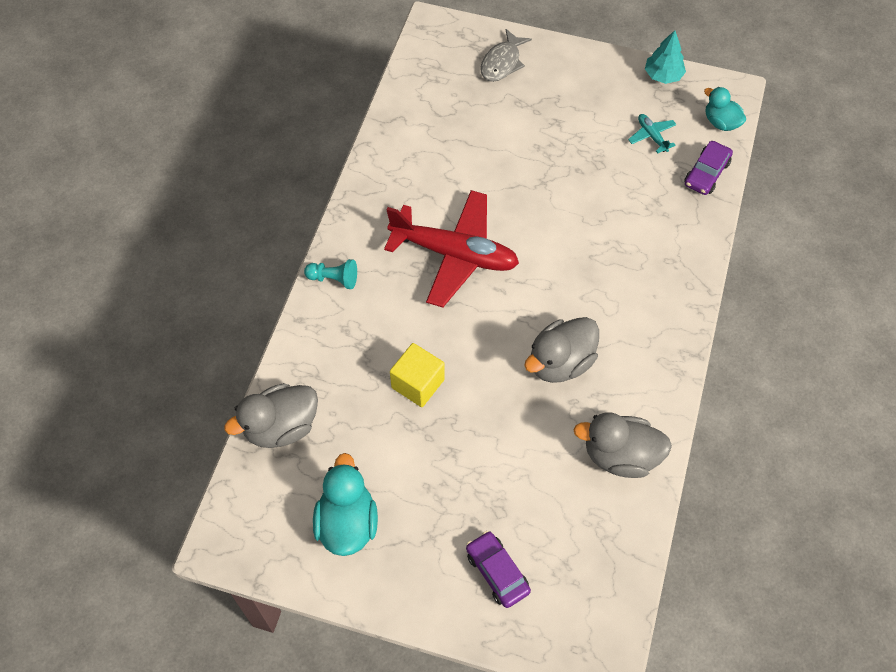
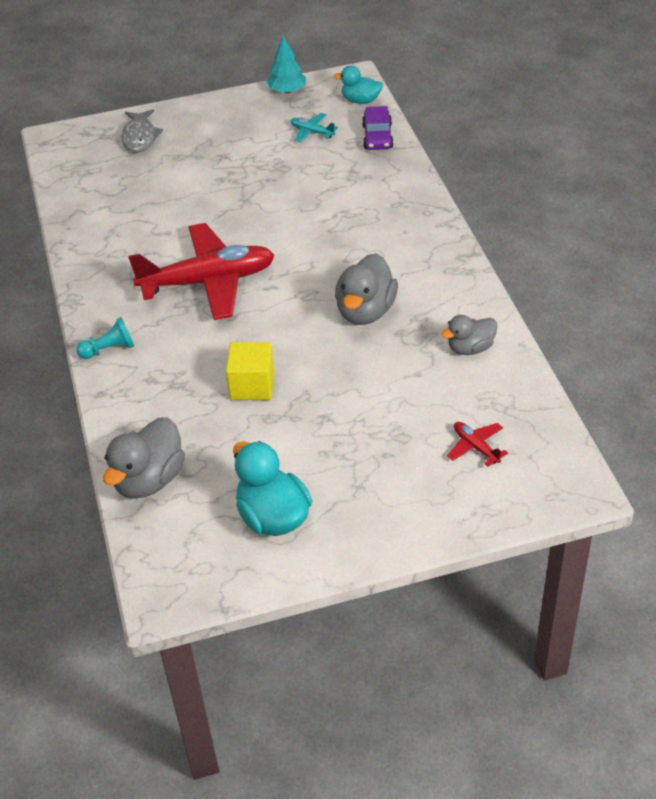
camera: 30 degrees left, 15 degrees down
(497, 572) = (437, 480): purple car -> none
(551, 560) = (476, 447): none -> red plane
(620, 456) = (470, 348): grey duck -> grey duck, size x0.63

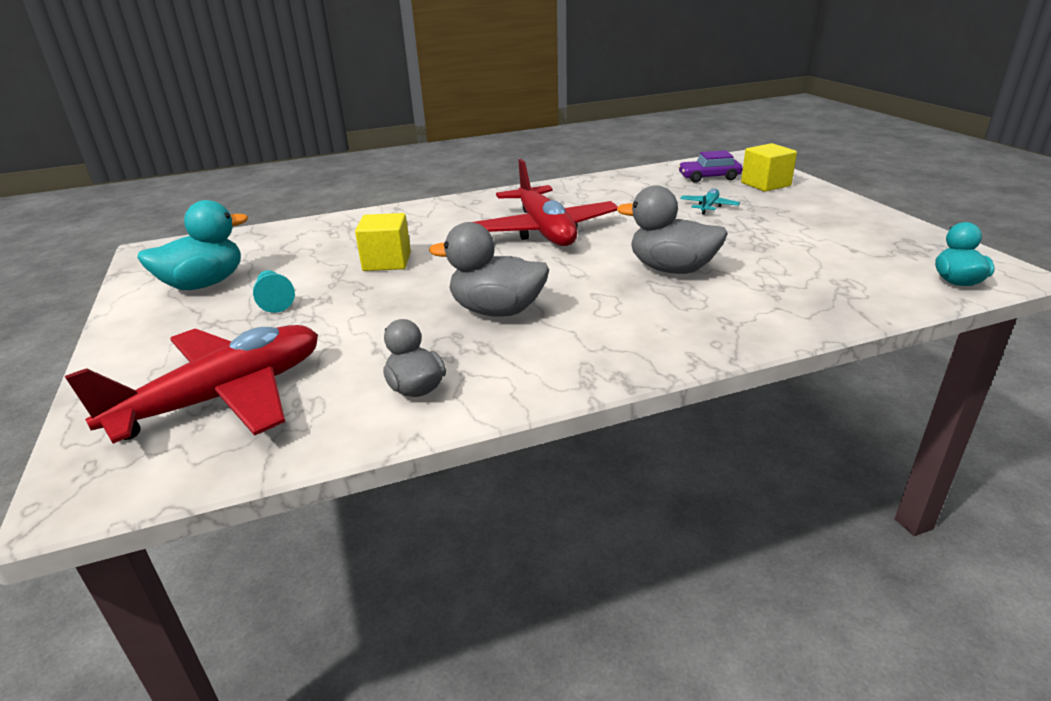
camera: 85 degrees right, 15 degrees down
(109, 349) = (451, 205): turquoise pawn -> turquoise pawn (275, 300)
(140, 137) = (765, 184): grey fish -> yellow cube
(149, 480) = (286, 233): grey duck -> grey duck (671, 269)
(287, 91) = (926, 237): turquoise tree -> none
(312, 132) = (848, 257): turquoise plane -> turquoise plane (708, 207)
(377, 137) = (877, 298): purple car -> purple car (709, 177)
(476, 447) = (224, 397): red plane -> red plane, size x2.46

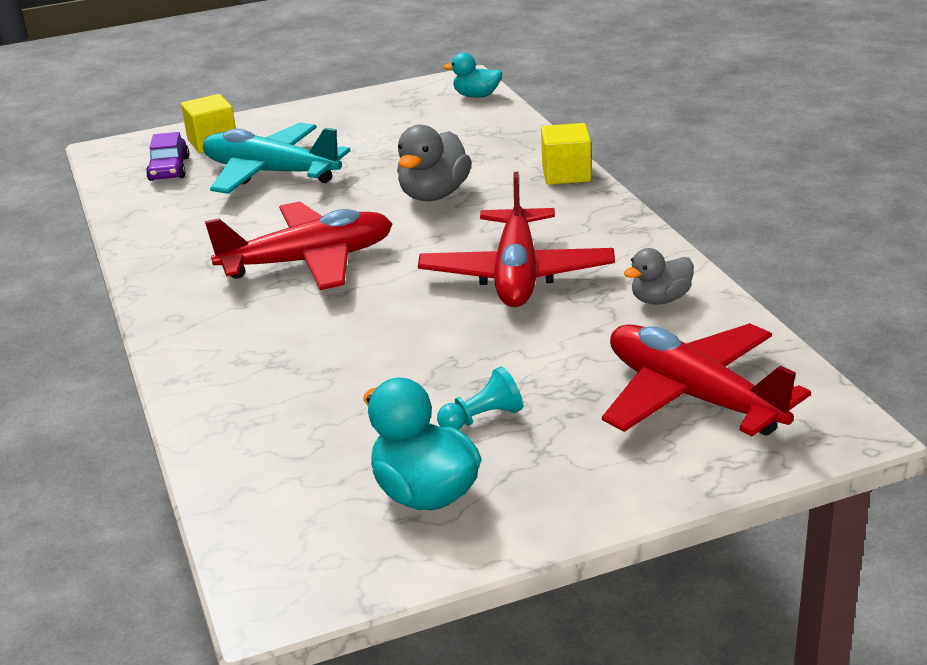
camera: 90 degrees left, 0 degrees up
(387, 261) = (378, 357): yellow cube -> yellow cube (566, 174)
(497, 311) = (516, 274): grey duck -> red plane
(708, 207) = (271, 173): turquoise plane -> turquoise plane, size x2.46

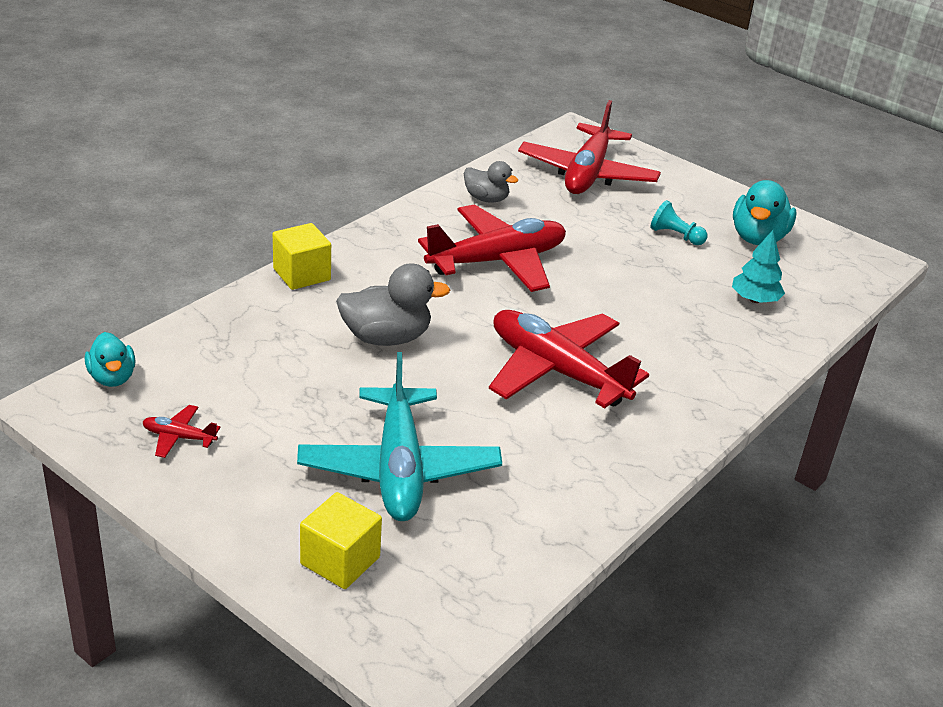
camera: 125 degrees left, 5 degrees up
(169, 169) = (435, 565): purple car -> none
(299, 428) = (754, 299): none -> turquoise tree
(387, 110) = (179, 437): none -> red plane

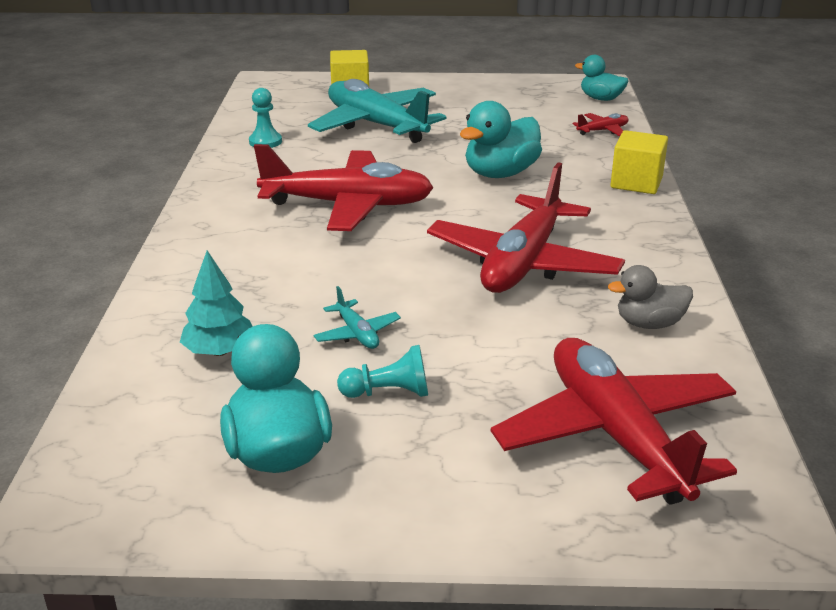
camera: 145 degrees right, 5 degrees down
(179, 437) = (513, 95): red plane -> red plane (602, 131)
(386, 338) = (500, 173): grey duck -> turquoise duck
(546, 506) = (265, 142): none -> turquoise pawn
(660, 271) = (357, 333): none -> turquoise plane

